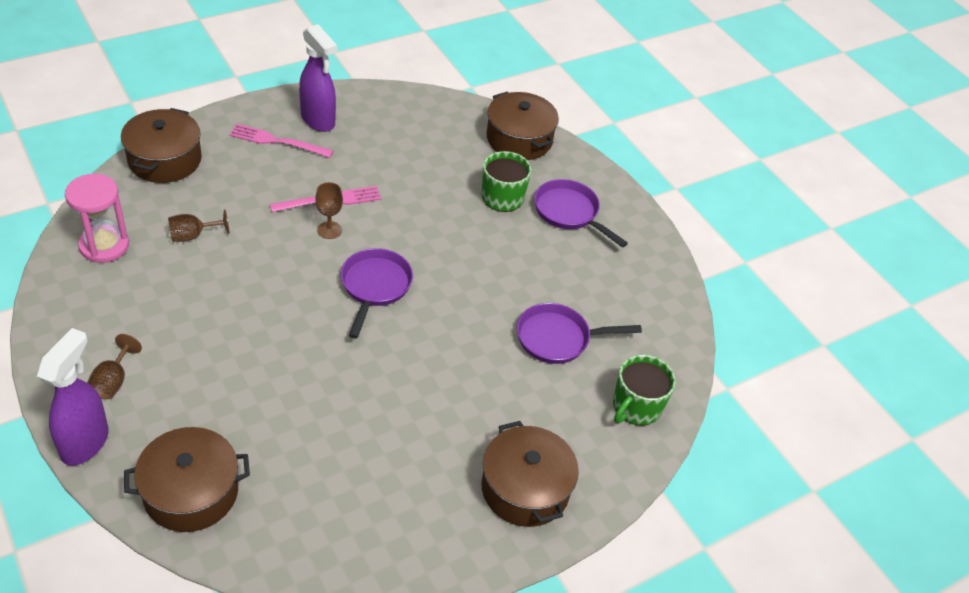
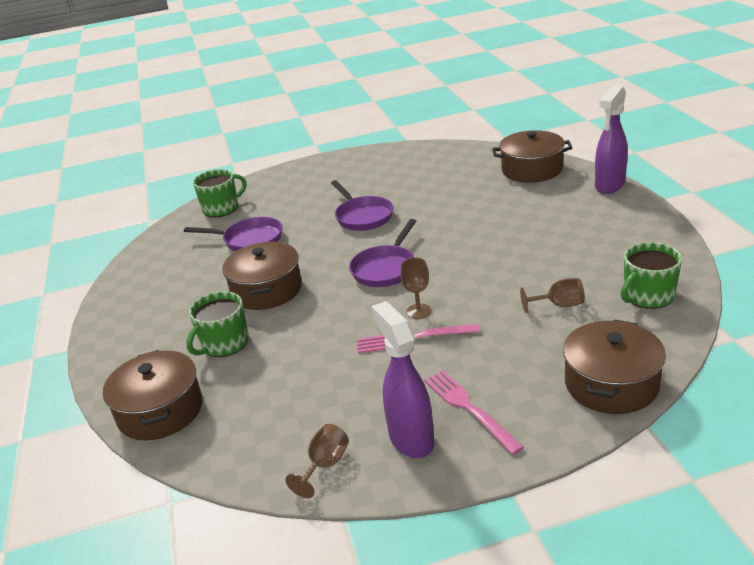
camera: 155 degrees left, 15 degrees down
(104, 245) = (648, 296): pink hourglass -> green mug
(113, 381) = (601, 212): brown goblet -> brown goblet (325, 465)
(277, 141) = (469, 408): pink fork -> pink fork turned 150 degrees counterclockwise
(525, 488) = (320, 176): brown pot -> brown pot (267, 290)
(569, 213) = (167, 328): purple pan -> purple pan (362, 216)

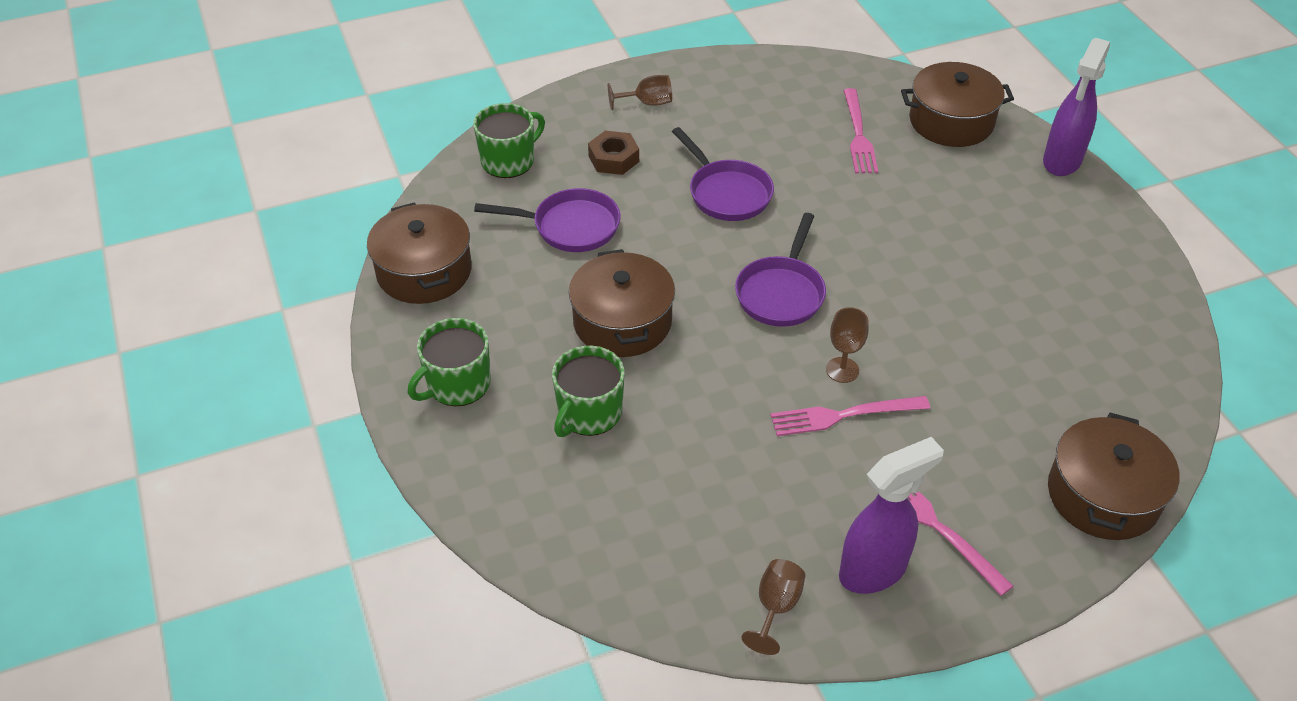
camera: 10 degrees left, 15 degrees up
(160, 411) = (534, 521): brown pot -> brown pot (424, 271)
(291, 203) = (613, 159): none -> brown nut
(411, 439) = (874, 570): purple spray bottle -> purple spray bottle turned 90 degrees clockwise
(464, 181) = (858, 135): none -> pink fork
(559, 305) = (1023, 369): brown goblet -> brown goblet (647, 103)
(648, 296) = (1132, 359): green mug -> green mug (457, 384)

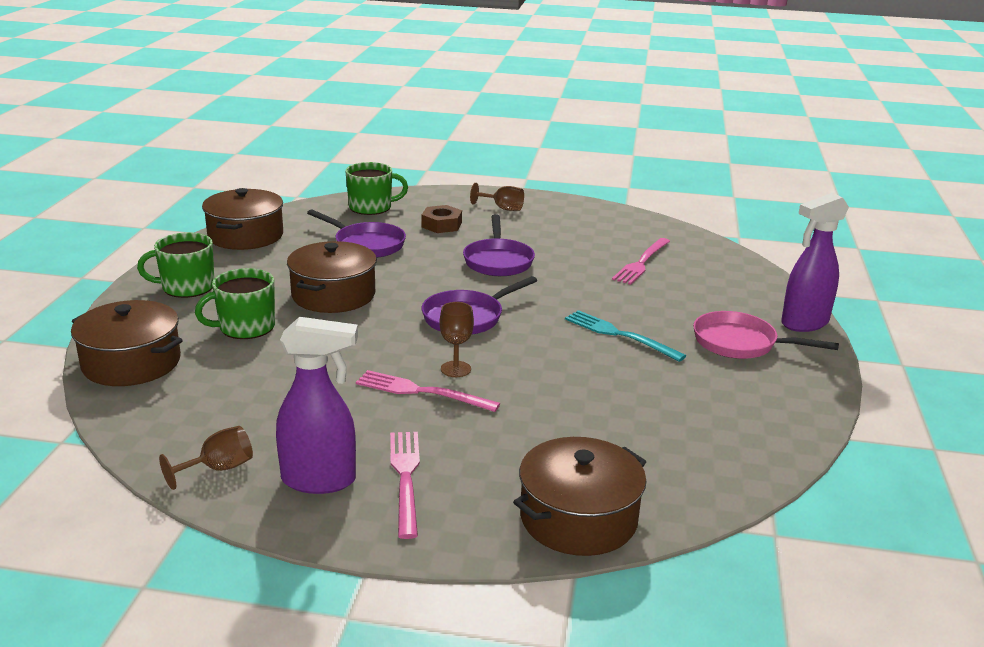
camera: 30 degrees right, 20 degrees down
(932, 251) = (619, 335): none -> turquoise fork
(951, 121) = (730, 277): brown pot -> brown pot (131, 363)
(1037, 214) = (740, 343): none -> pink pan

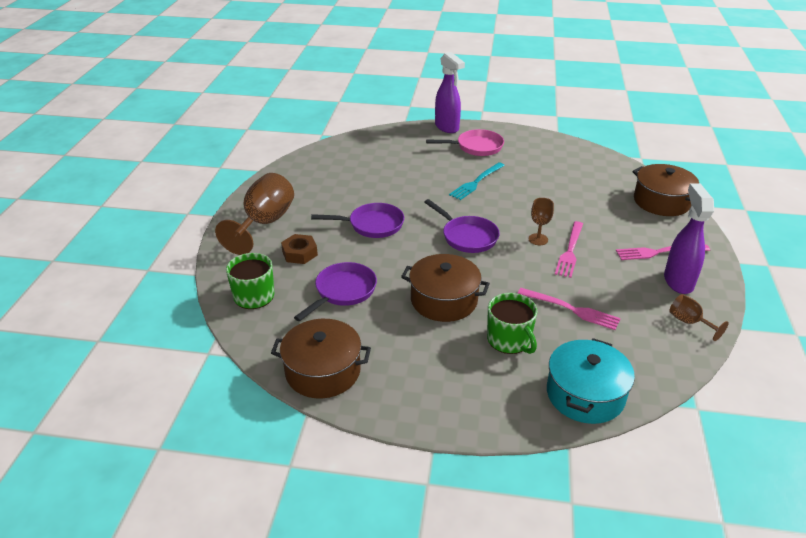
camera: 90 degrees left, 10 degrees up
(131, 363) = (585, 394): brown pot -> turquoise pot
(186, 287) = (444, 390): green mug -> none
(502, 208) = (264, 223): brown goblet -> brown goblet, size x2.06
(641, 263) = (370, 169): pink fork -> pink fork (571, 309)
(740, 343) = (476, 147): pink pan -> pink pan turned 120 degrees counterclockwise

